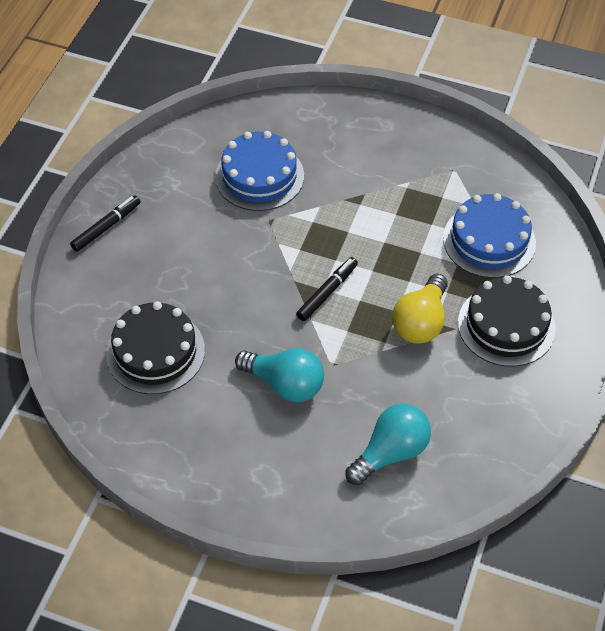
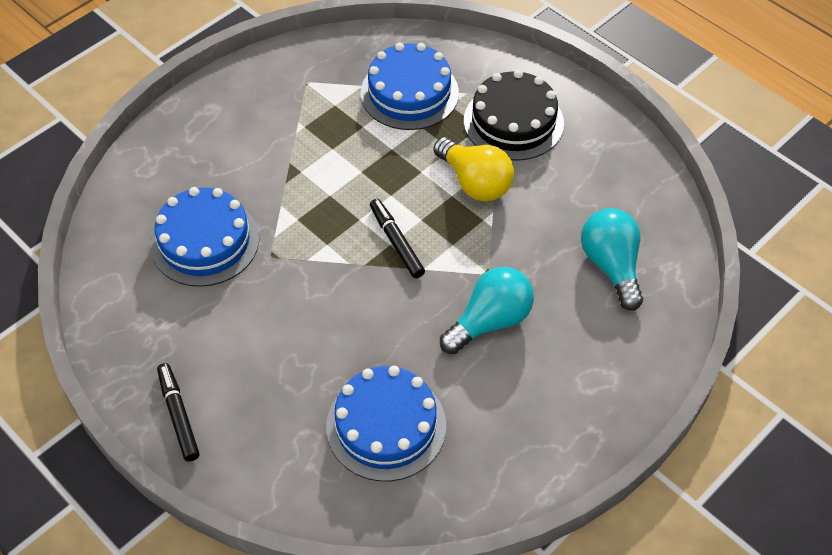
camera: 65 degrees left, 0 degrees up
(155, 352) = (386, 426): black cake -> blue cake

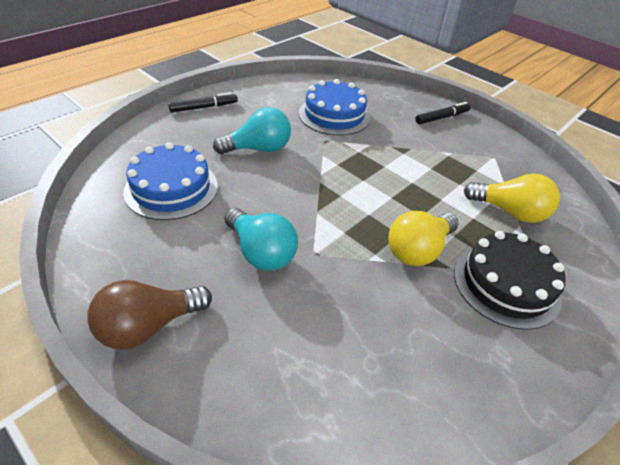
camera: 85 degrees right, 10 degrees down
(396, 242) = (343, 199): black marker -> black marker (442, 117)
(409, 93) = (510, 212): blue cake -> yellow light bulb
(595, 409) = (149, 326): none -> brown light bulb
(611, 266) = (327, 359): turquoise light bulb -> turquoise light bulb (258, 149)

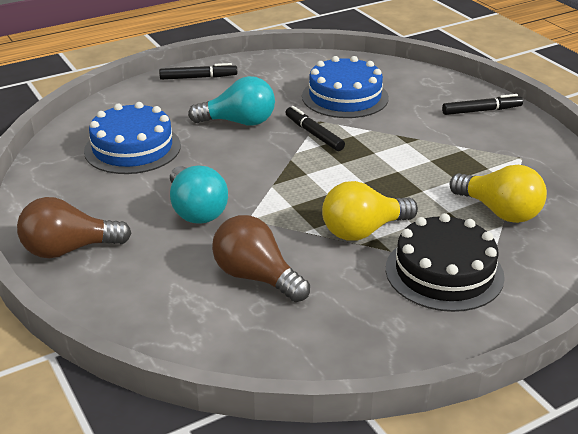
camera: 20 degrees right, 10 degrees down
(327, 153) = (314, 134): none -> black marker
(352, 324) = (256, 277): none -> brown light bulb

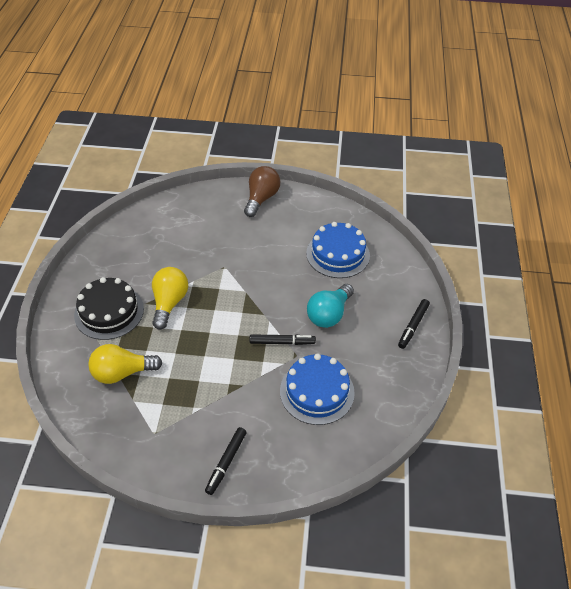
camera: 125 degrees right, 15 degrees up
(196, 210) = (251, 251): turquoise light bulb -> none
(256, 277) = (178, 246): brown light bulb -> none

